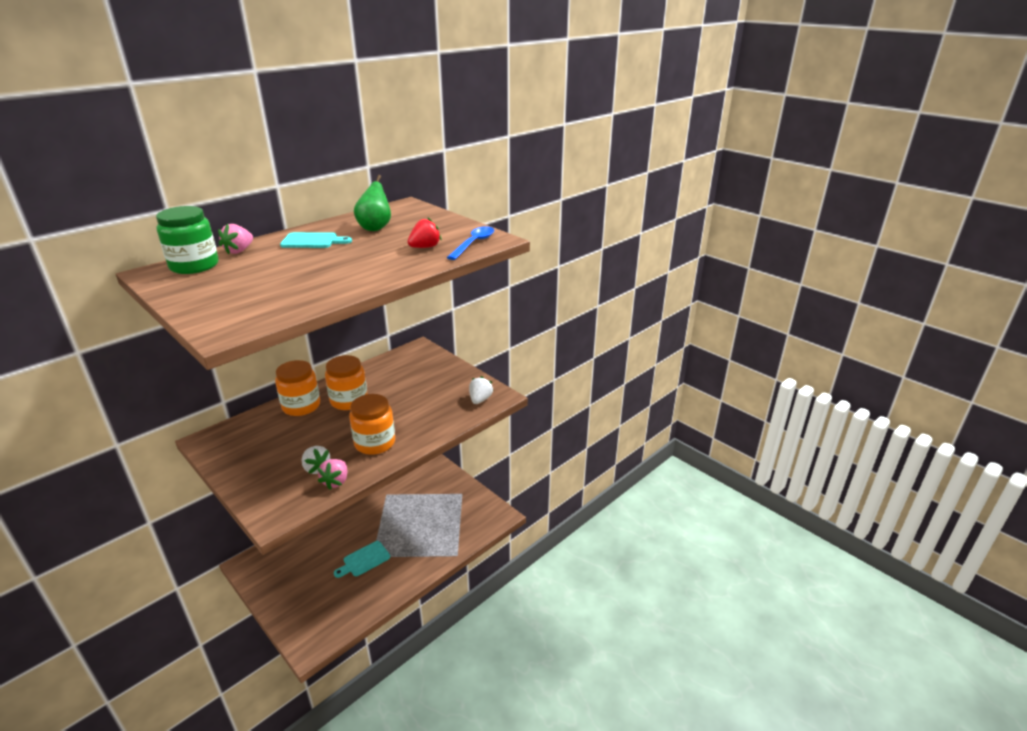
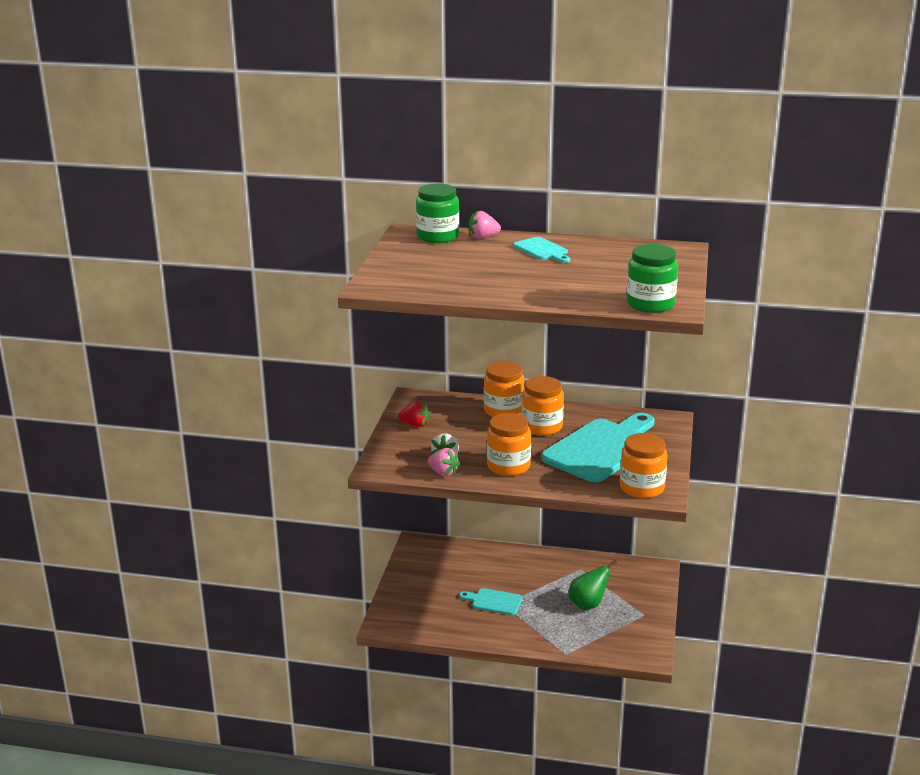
camera: 55 degrees right, 5 degrees down
(336, 481) = (443, 473): pink strawberry -> pink strawberry turned 120 degrees counterclockwise
(375, 228) = (609, 258): green pear -> green pear (588, 605)
(413, 390) = (602, 449): none -> turquoise cutting board
(425, 247) = (606, 290): red strawberry -> red strawberry (415, 425)
(474, 243) = (650, 304): blue spoon -> green jar
(480, 399) = (642, 488): white strawberry -> orange jar

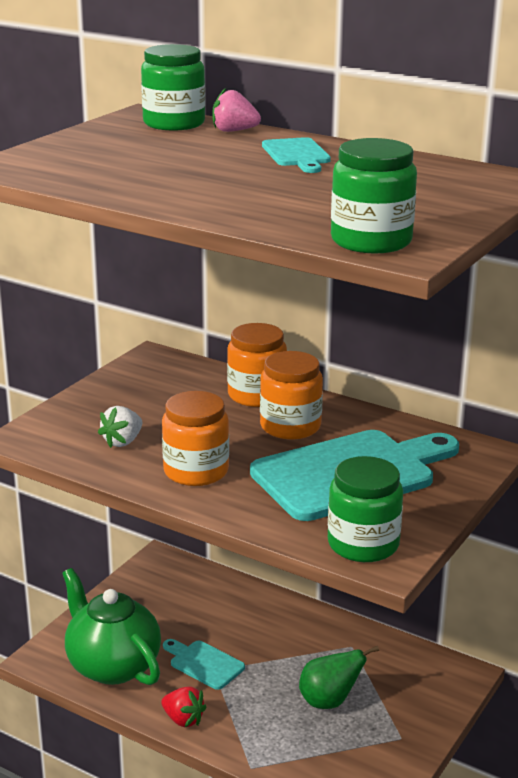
camera: 20 degrees right, 0 degrees up
(415, 425) = (123, 392): red strawberry -> red strawberry (183, 719)
(435, 617) = (112, 665): none -> green teapot
(443, 473) = (100, 462): pink strawberry -> none
(642, 488) = (363, 544): orange jar -> green jar

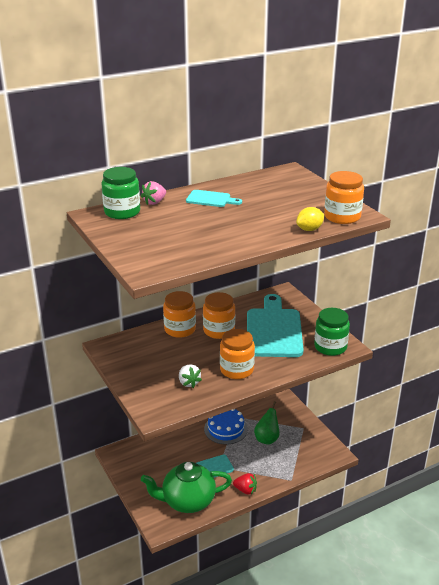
camera: 60 degrees left, 5 degrees up
(183, 719) = (245, 490): red strawberry -> red strawberry turned 45 degrees clockwise
(278, 227) = (309, 229): none -> yellow lemon
(310, 645) = (225, 429): none -> blue cake
(371, 241) = (342, 217): green jar -> orange jar

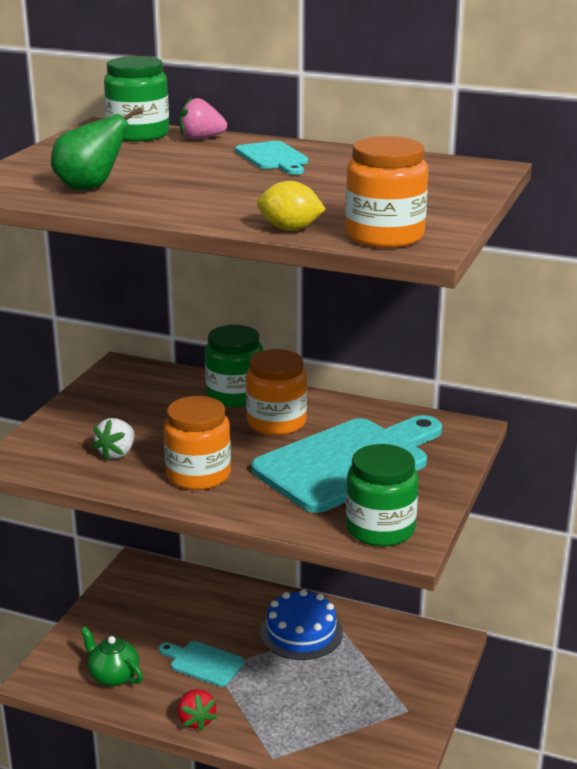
camera: 50 degrees right, 5 degrees down
(180, 329) = (235, 395): orange jar -> green jar
(187, 501) = (113, 676): green teapot -> green teapot, size x0.54
(267, 439) = (332, 684): green pear -> green pear (90, 187)

